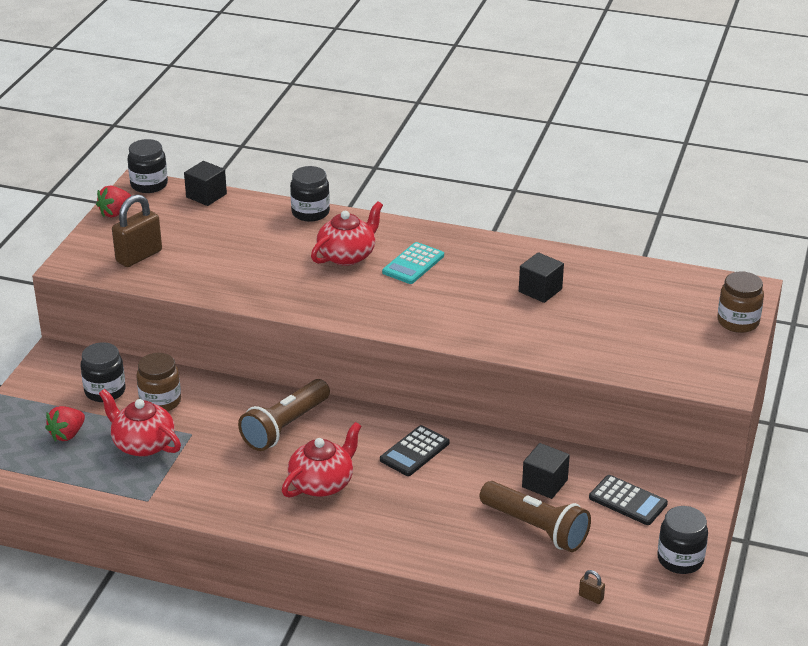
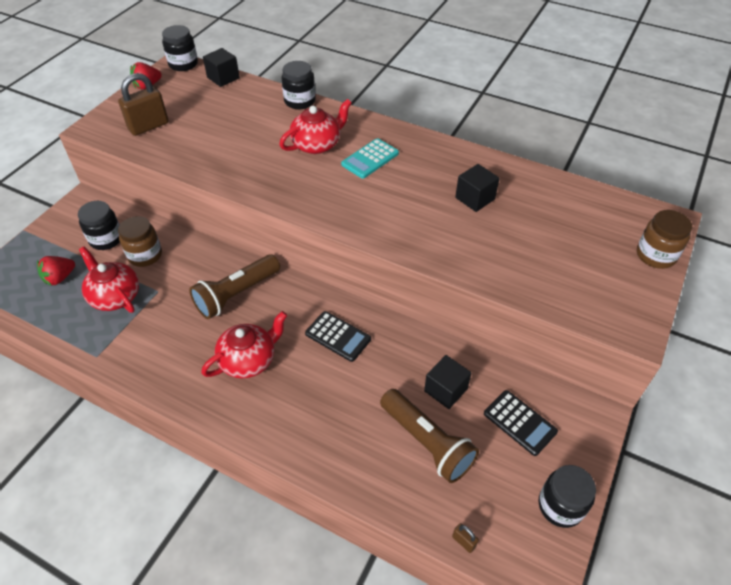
camera: 10 degrees right, 15 degrees up
(414, 451) = (338, 336): black calculator -> black calculator turned 105 degrees counterclockwise

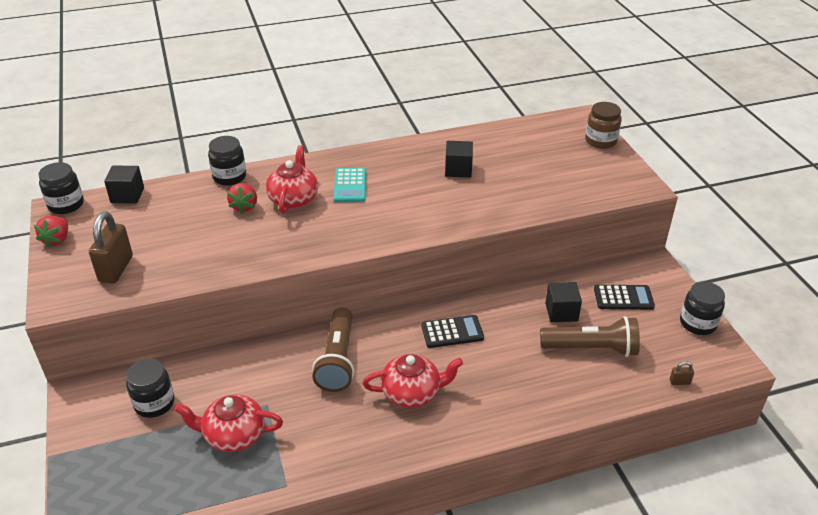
camera: 45 degrees left, 10 degrees down
(60, 278) = (155, 462): red strawberry -> red strawberry (244, 206)
(145, 255) = (213, 389): brown jar -> none
(249, 360) = (412, 393): red teapot -> red teapot turned 75 degrees clockwise

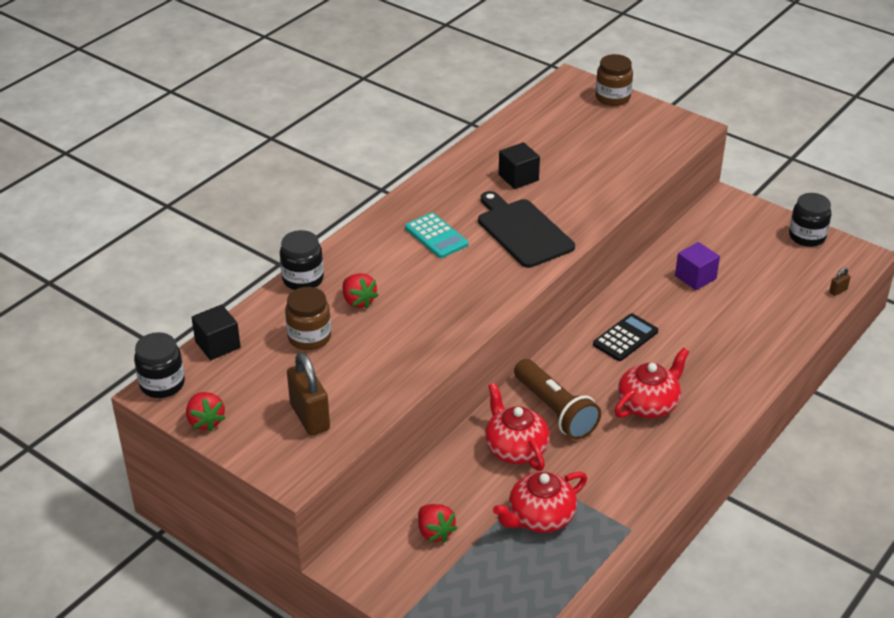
camera: 35 degrees left, 0 degrees up
(154, 403) = (435, 532): black jar -> red strawberry
(184, 216) = (309, 337): none -> brown jar
(293, 199) = (397, 272): red teapot -> red teapot (515, 448)
(415, 208) = (523, 231): none -> black cutting board
(561, 312) = (695, 277): black cube -> purple cube
(591, 349) = (749, 297): brown flashlight -> none
(623, 298) = (731, 242): black calculator -> none

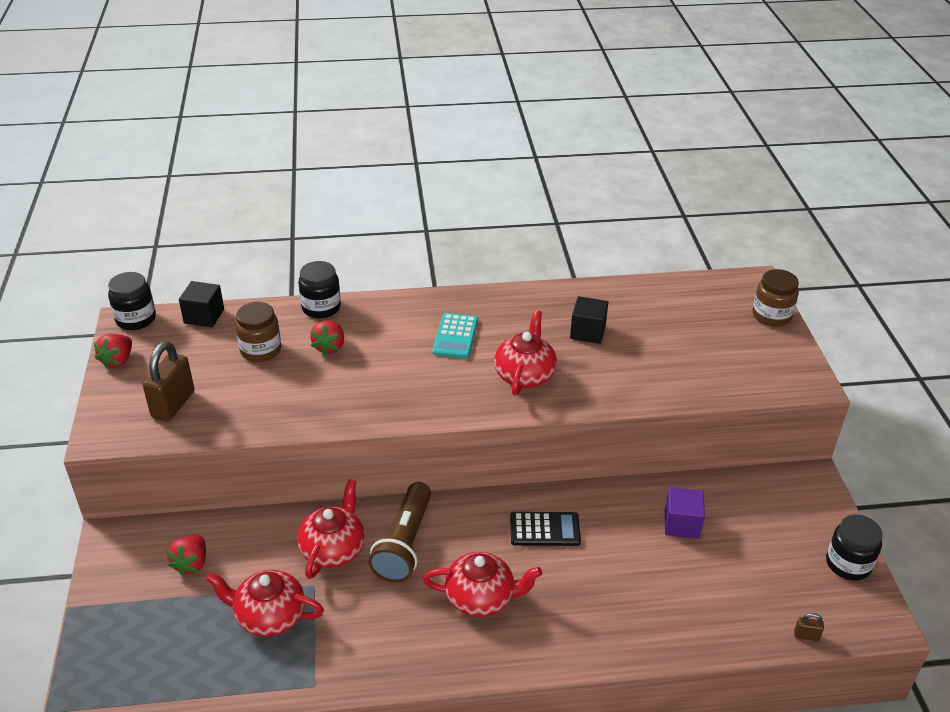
camera: 45 degrees right, 0 degrees up
(523, 231) = (525, 375): black cutting board -> red teapot

